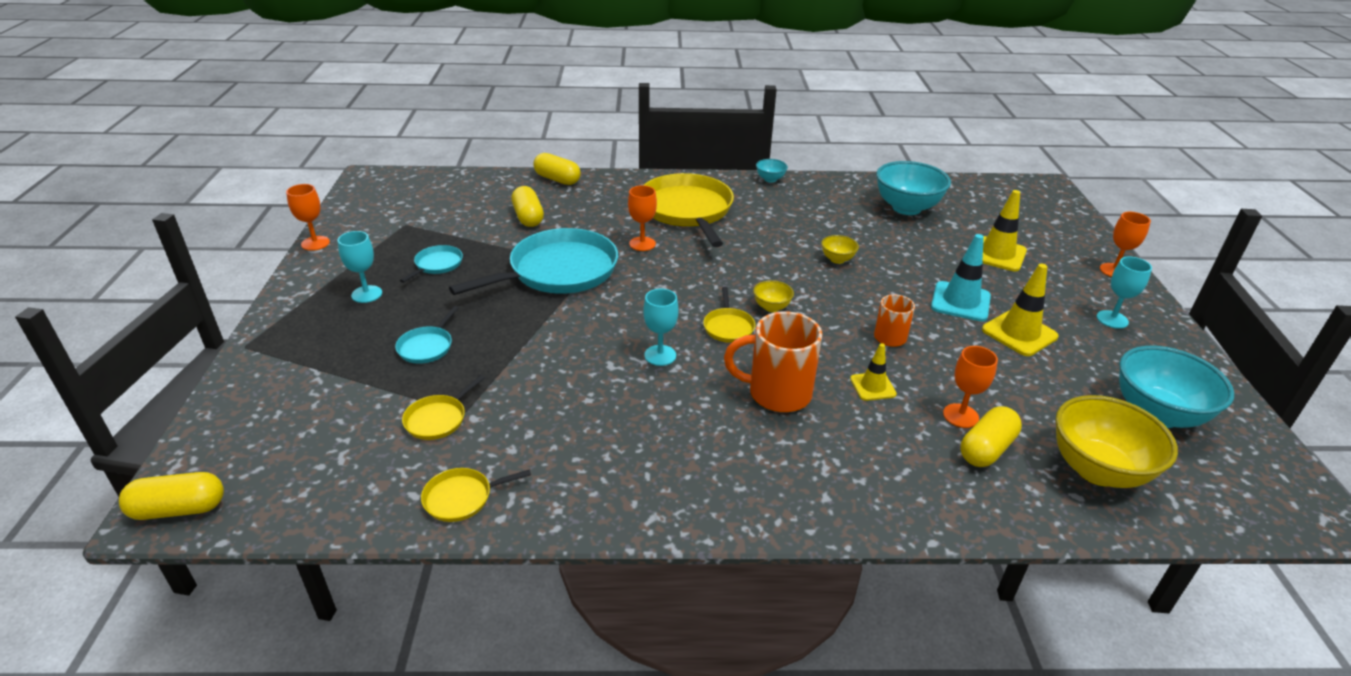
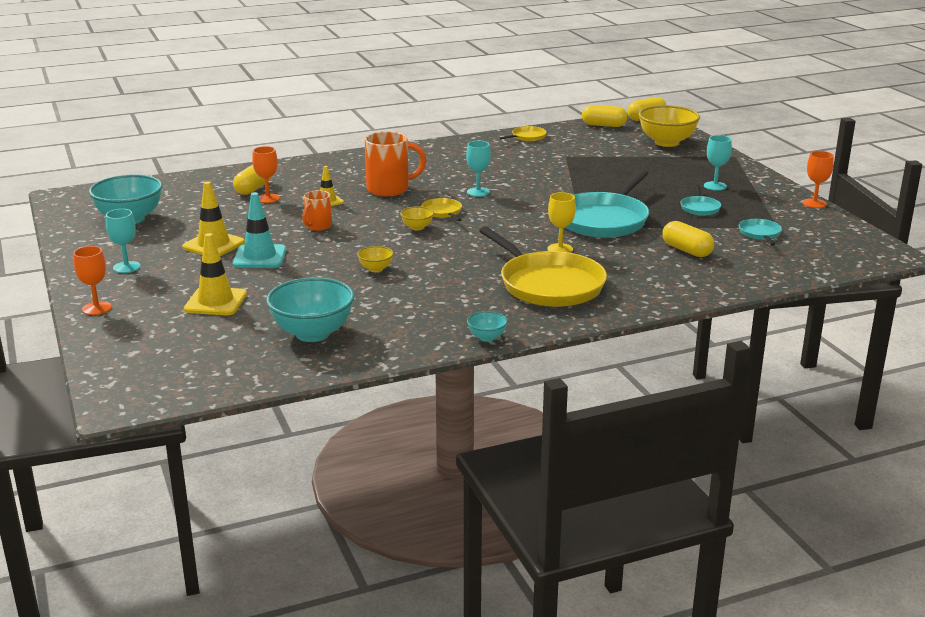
camera: 160 degrees right, 10 degrees down
(427, 346) = (629, 172): turquoise pan -> turquoise pan (760, 234)
(438, 419) = (576, 152): yellow pan -> none
(557, 179) = (715, 289): yellow capsule -> yellow capsule (603, 125)
(642, 244) = (560, 249): orange goblet -> yellow goblet
(1097, 470) = (186, 191): yellow bowl -> yellow bowl (666, 142)

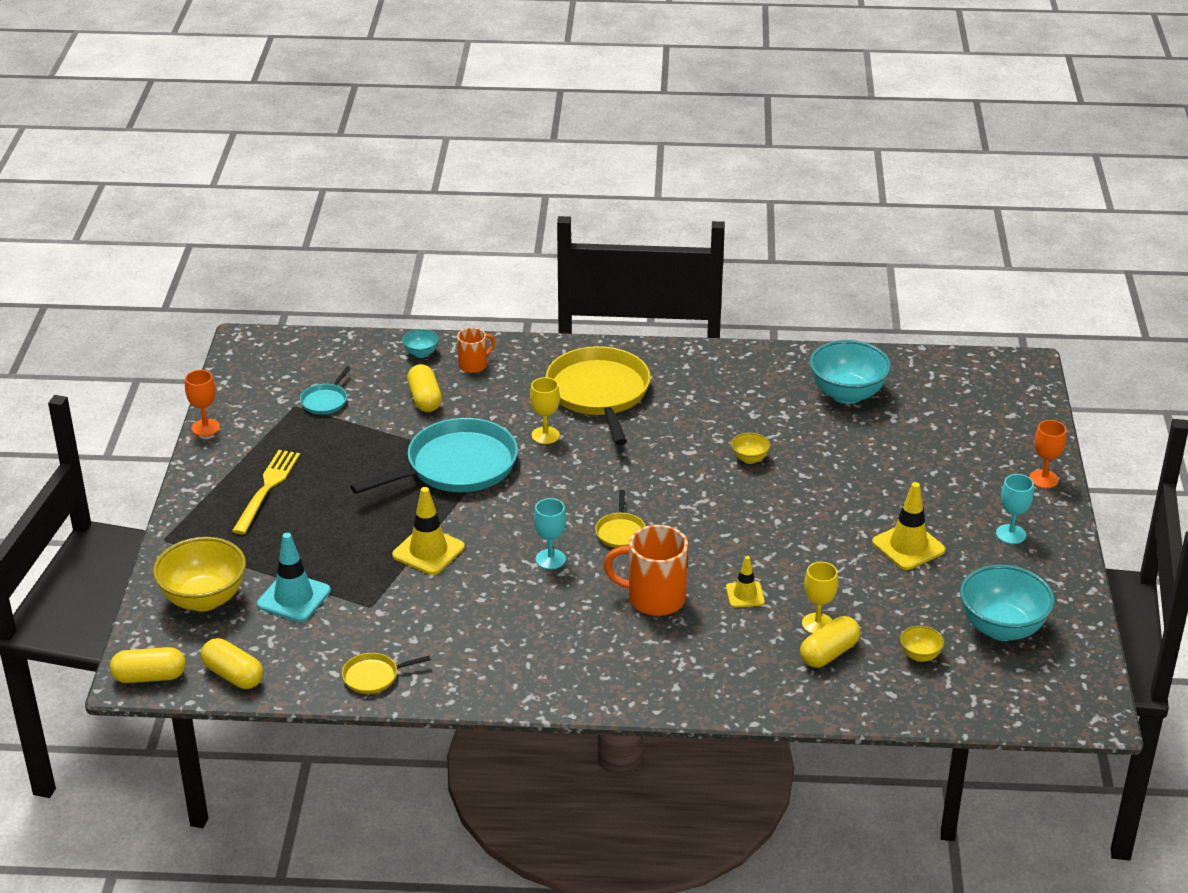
camera: 155 degrees left, 10 degrees up
(215, 302) = (925, 456): yellow traffic cone -> yellow traffic cone (428, 551)
(260, 257) = (862, 511): turquoise traffic cone -> turquoise traffic cone (294, 598)
(268, 198) = (817, 624): orange goblet -> yellow goblet
(318, 226) = (778, 547): orange mug -> orange mug (474, 365)
(417, 227) = (667, 512): yellow bowl -> yellow bowl (920, 655)
(487, 337) = (701, 351): turquoise bowl -> turquoise bowl (421, 353)
(699, 208) = (333, 456): turquoise pan -> none
(715, 186) = (267, 488): turquoise goblet -> yellow fork

